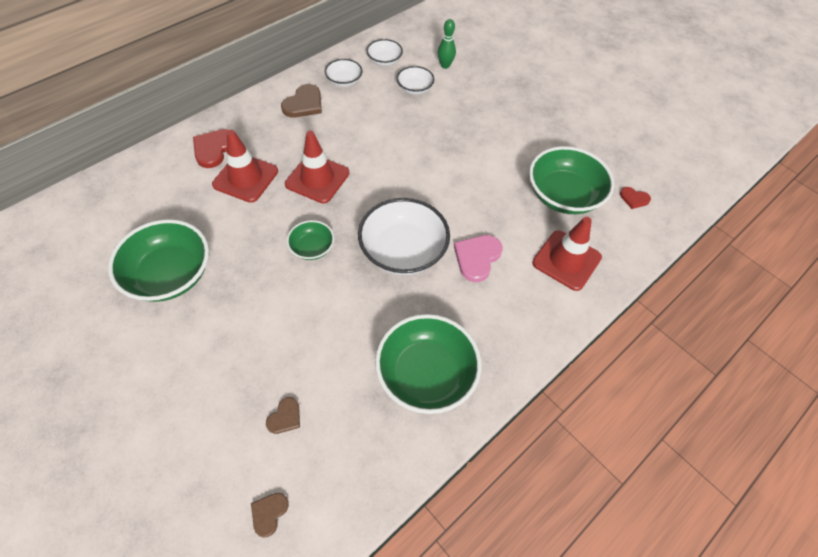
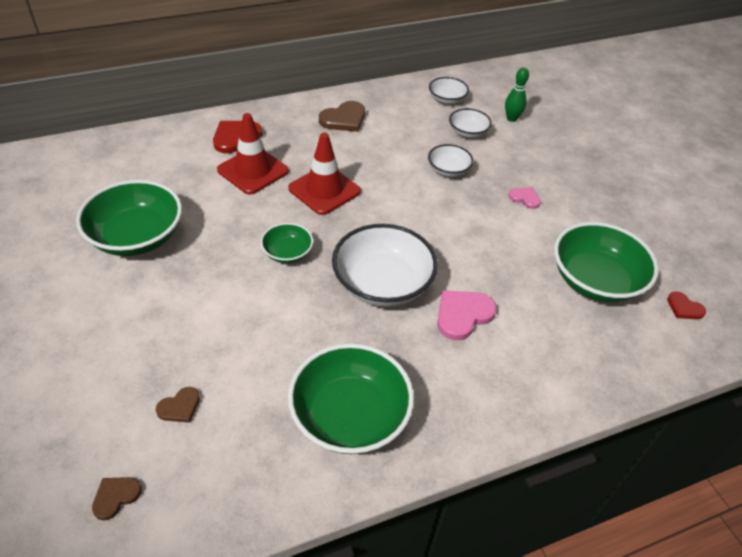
camera: 20 degrees right, 10 degrees down
(344, 81) = (395, 108): white bowl -> white bowl (448, 170)
(484, 138) = (525, 198): none -> pink heart
(566, 260) = (570, 349): red traffic cone -> none

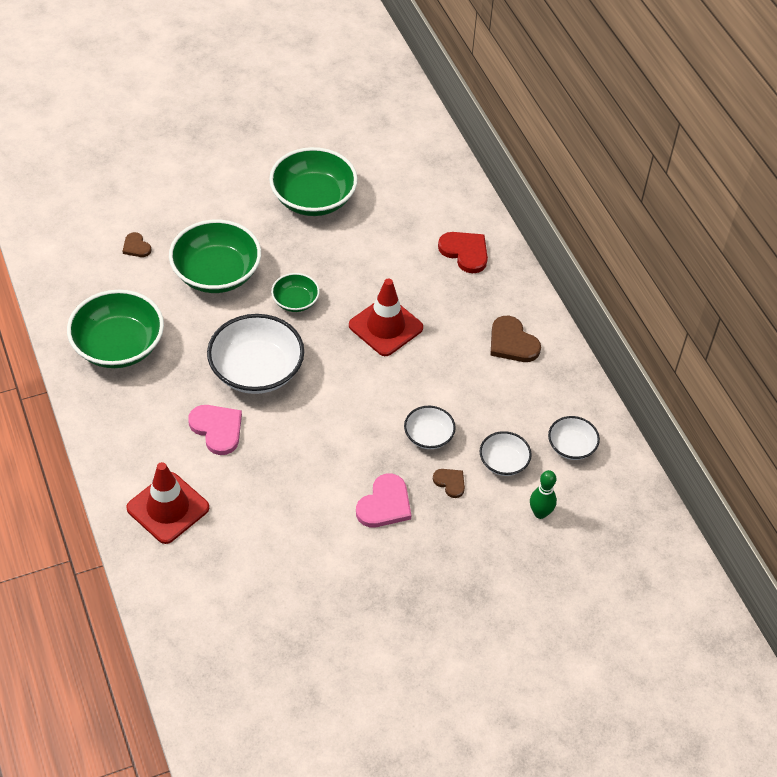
camera: 90 degrees right, 5 degrees up
(116, 497) = (70, 223): brown heart -> brown heart (450, 483)
(253, 171) = (411, 269): red traffic cone -> red traffic cone (168, 508)
(525, 198) = (385, 504): pink heart -> pink heart, size x1.73
(595, 280) = (259, 548): green bowl -> green bowl (216, 273)
(684, 308) = (220, 623): red heart -> none

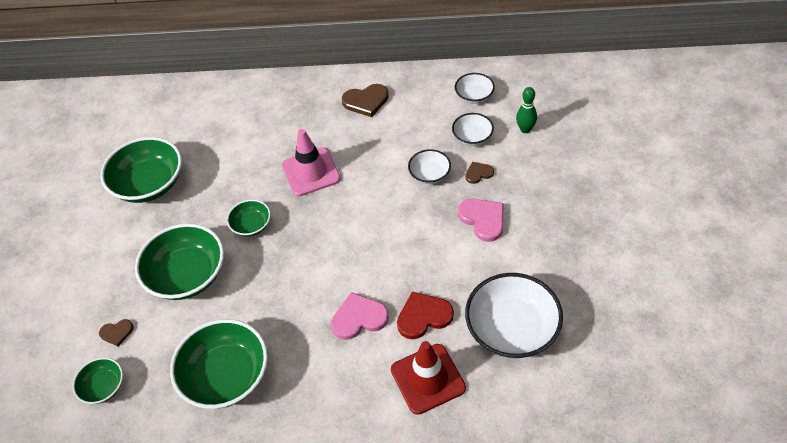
camera: 60 degrees left, 0 degrees up
(79, 261) = (103, 387): none -> green bowl
(256, 370) = (310, 272): white bowl -> white bowl (512, 329)
(385, 326) = (311, 172): red traffic cone -> pink traffic cone
(465, 252) = (265, 104): red heart -> red heart (423, 316)

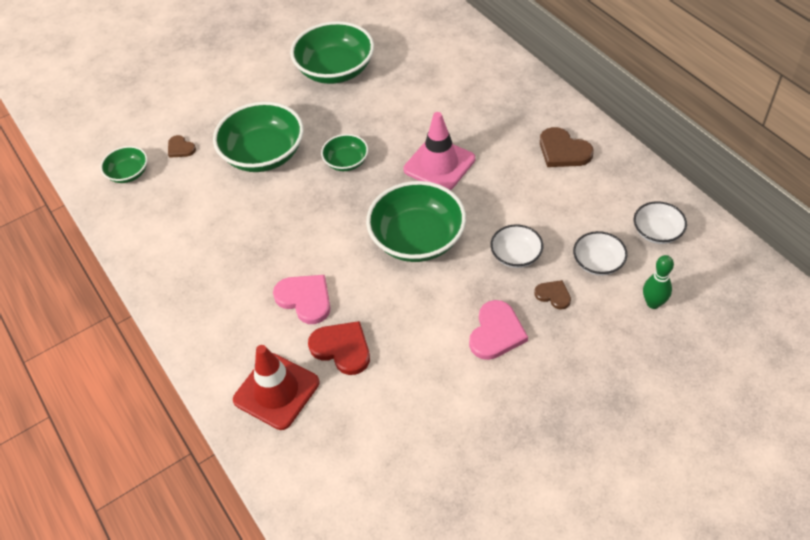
camera: 55 degrees right, 0 degrees up
(226, 376) = (185, 242): green bowl -> green bowl (417, 239)
(512, 329) = (380, 432): white bowl -> none

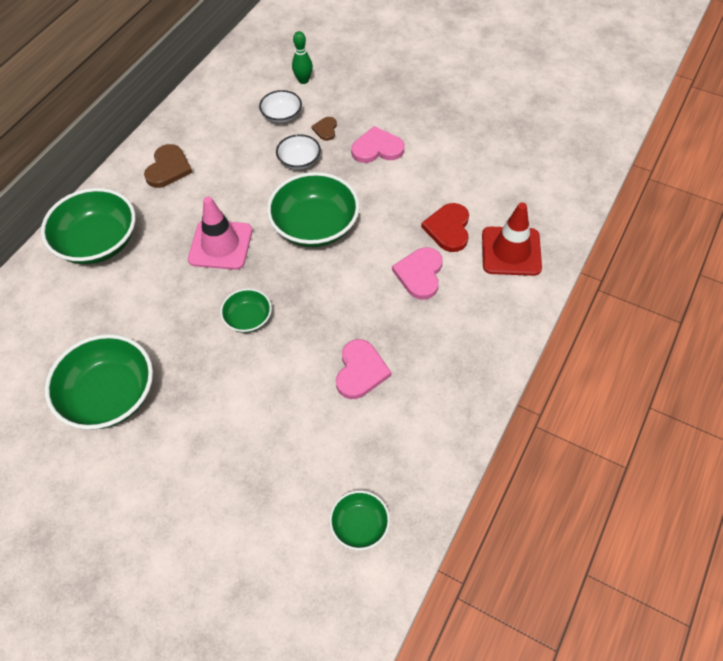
camera: 120 degrees left, 5 degrees up
(180, 148) = (297, 491): brown heart -> none
(242, 217) = (360, 371): none -> pink heart
(264, 154) = (269, 398): green bowl -> green bowl (98, 242)
(657, 232) = (235, 94): white bowl -> none

